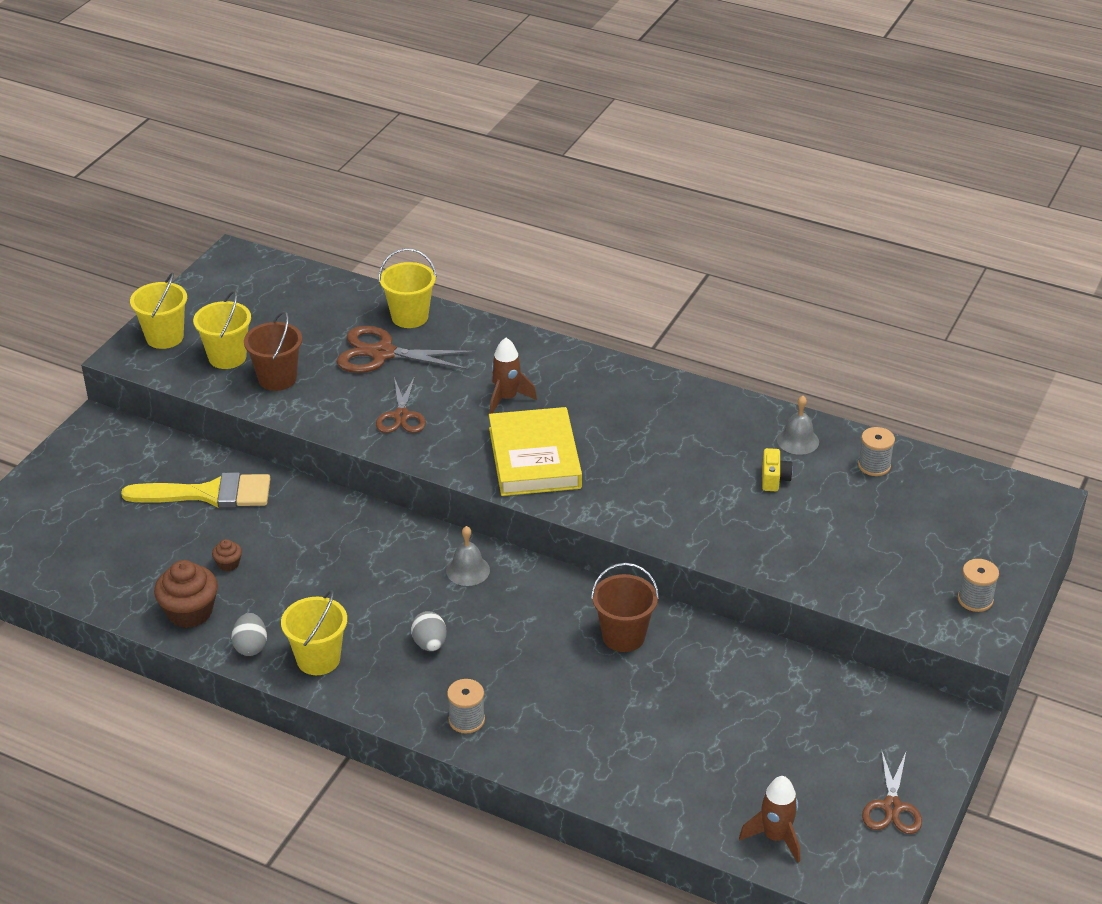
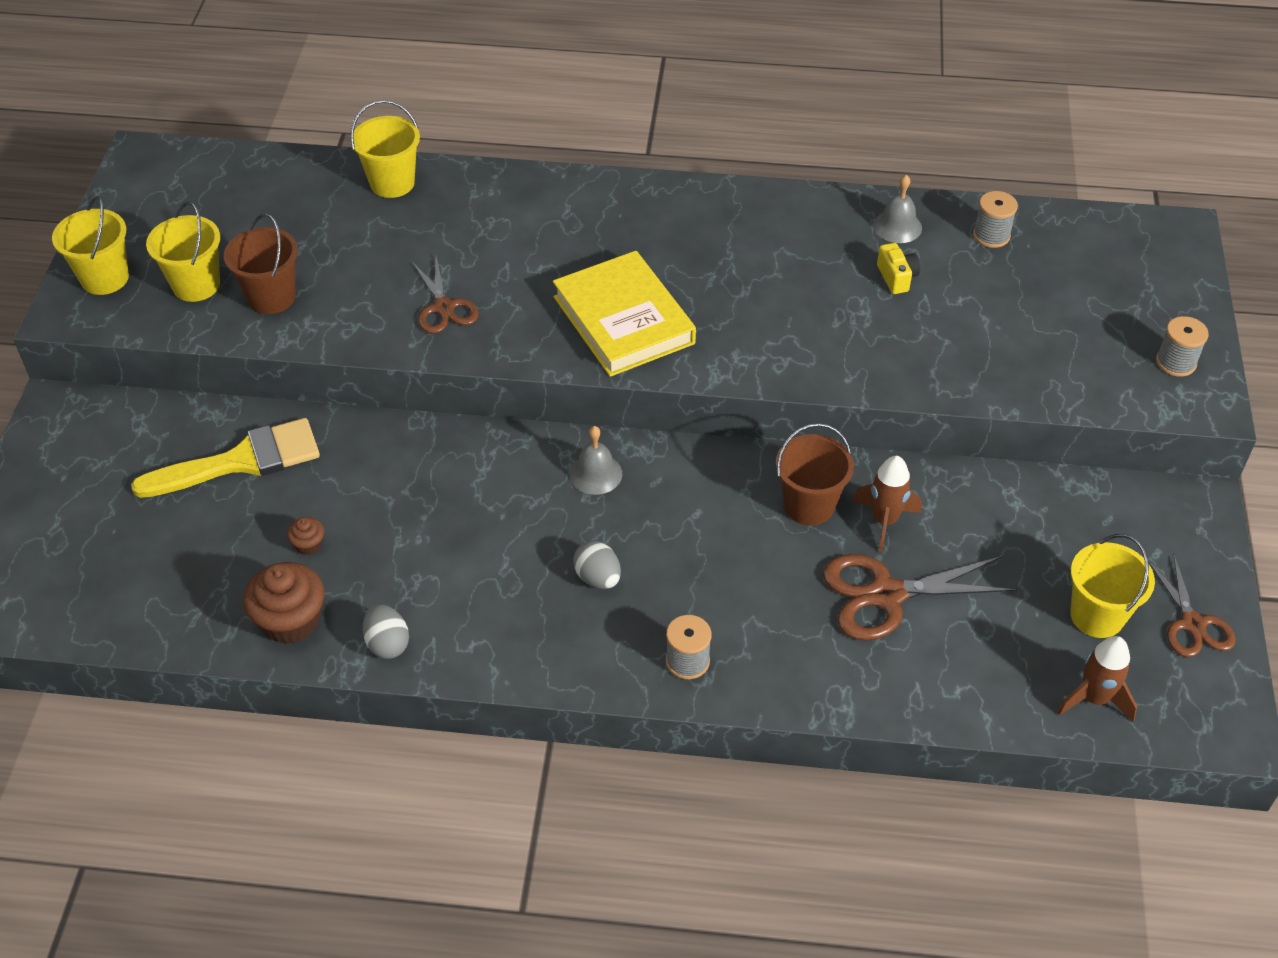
camera: 20 degrees left, 10 degrees up
(318, 659) = (477, 636): yellow bucket -> yellow bucket (1097, 615)
(382, 353) = (382, 235): brown scissors -> brown scissors (886, 594)
(507, 398) = (555, 256): brown rocket -> brown rocket (884, 521)

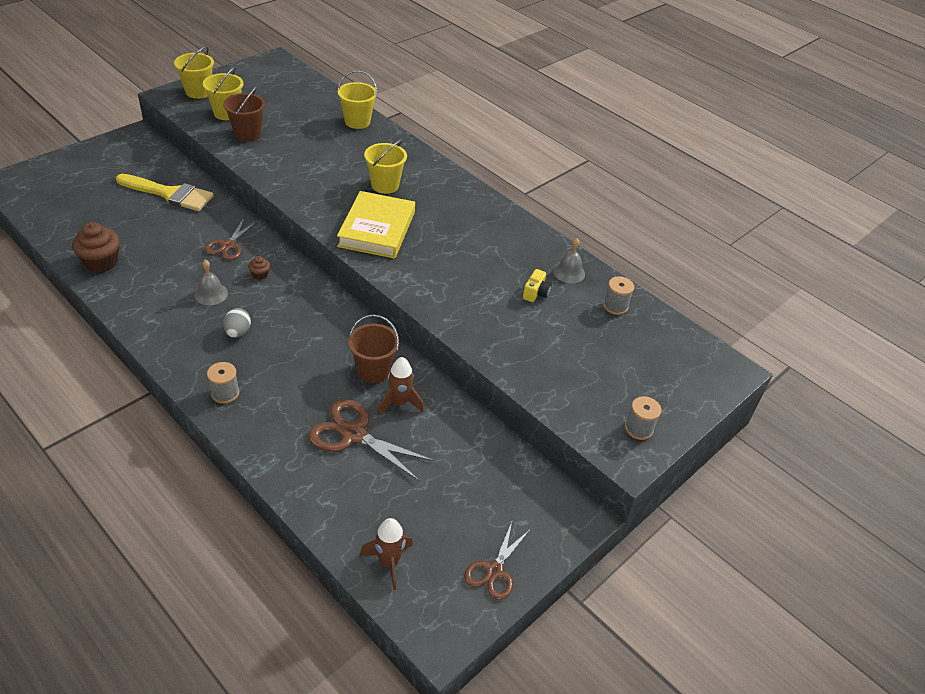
camera: 35 degrees right, 5 degrees down
(308, 544) = (148, 240): brown cupcake -> brown cupcake (260, 274)
(387, 644) = (121, 296): grey egg -> none
(444, 307) = (308, 178): brown scissors -> brown scissors (228, 245)
(596, 474) = (298, 292): grey bell -> grey bell (211, 294)
(1097, 615) = (446, 526): yellow bucket -> yellow bucket (385, 185)

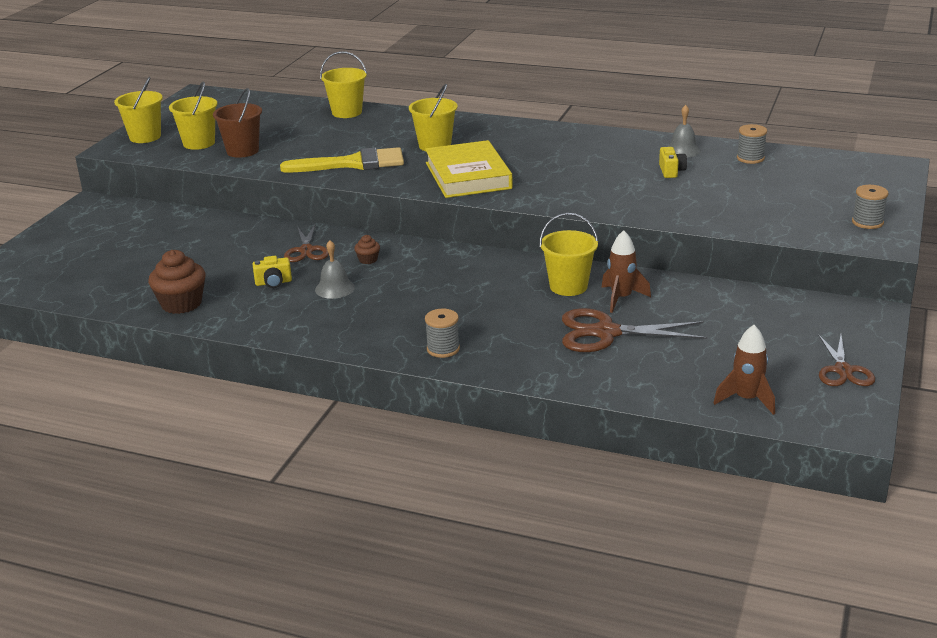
camera: 20 degrees left, 15 degrees down
(170, 194) = (191, 234): yellow brush -> yellow brush (353, 163)
(177, 269) = (273, 283): none -> yellow camera
(238, 332) = (399, 305): grey egg -> none
(373, 370) = (568, 286): brown bucket -> yellow bucket

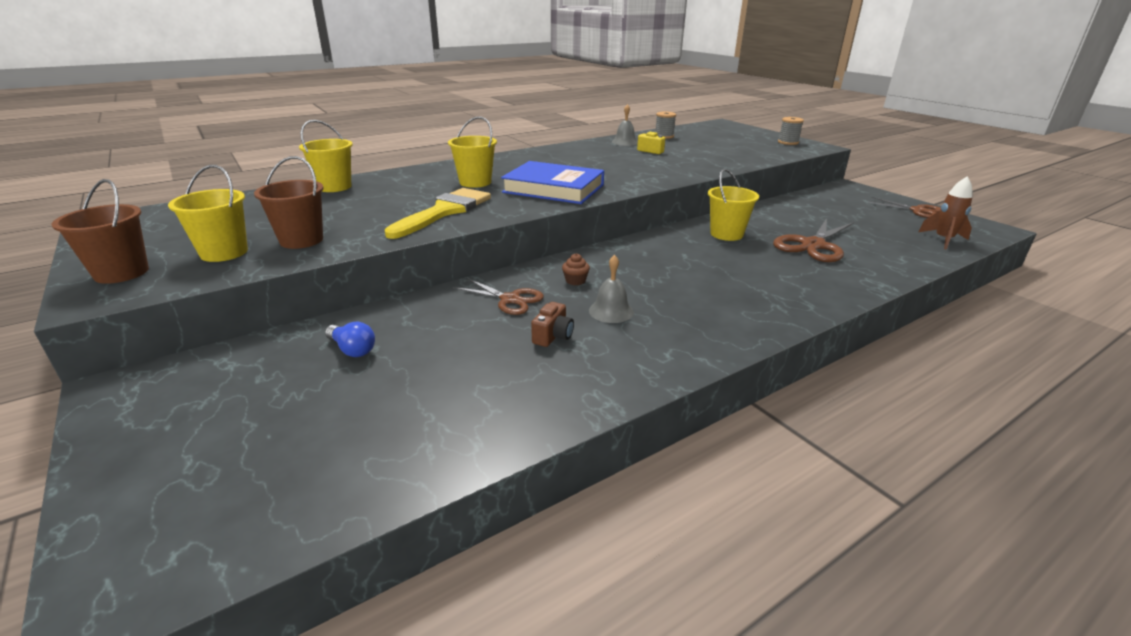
camera: 55 degrees left, 0 degrees up
(145, 137) = (121, 273): yellow bucket -> brown bucket
(181, 304) = (520, 408): brown cupcake -> none
(186, 235) = (352, 349): none -> blue light bulb
(273, 283) = (553, 336): yellow camera -> brown camera
(443, 349) = (787, 303): grey spool -> none
(468, 175) = (553, 189): yellow book -> blue book
(621, 298) = (764, 227): brown rocket -> none

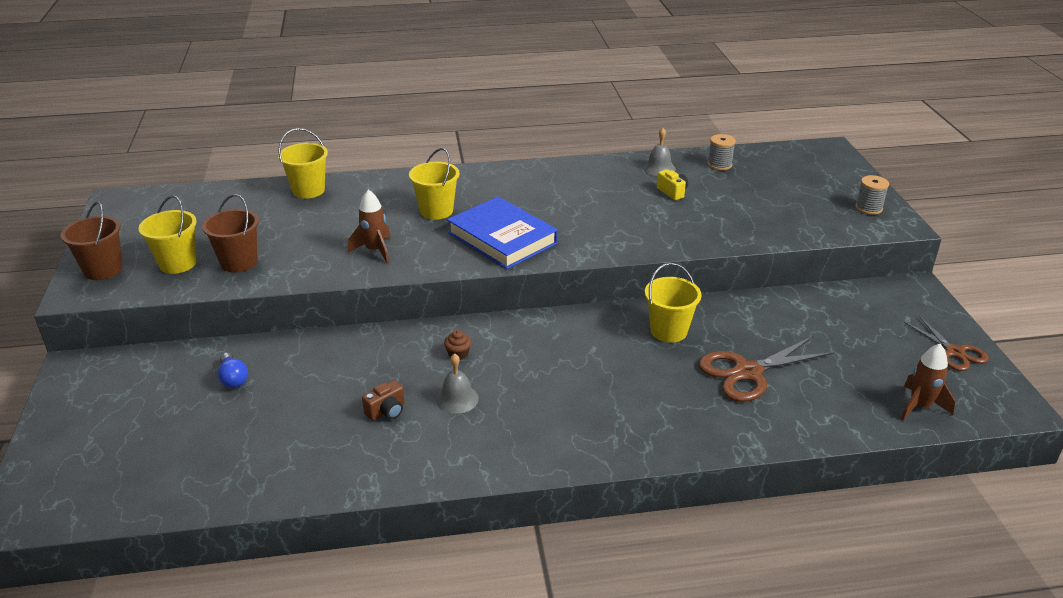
camera: 25 degrees right, 5 degrees up
(444, 211) = (375, 250): yellow brush -> brown rocket
(510, 299) = (384, 360): brown scissors -> none

